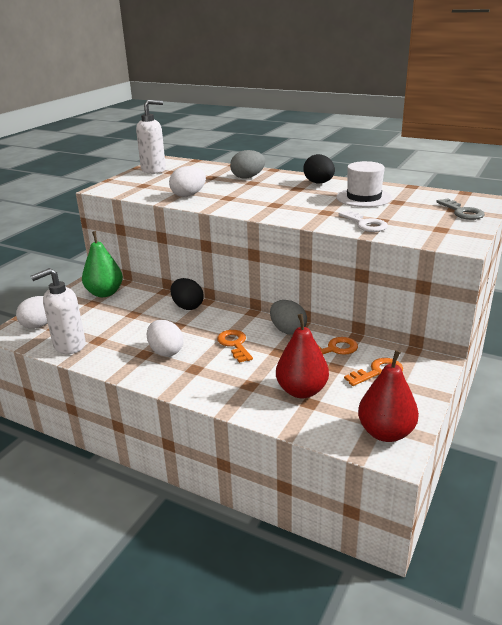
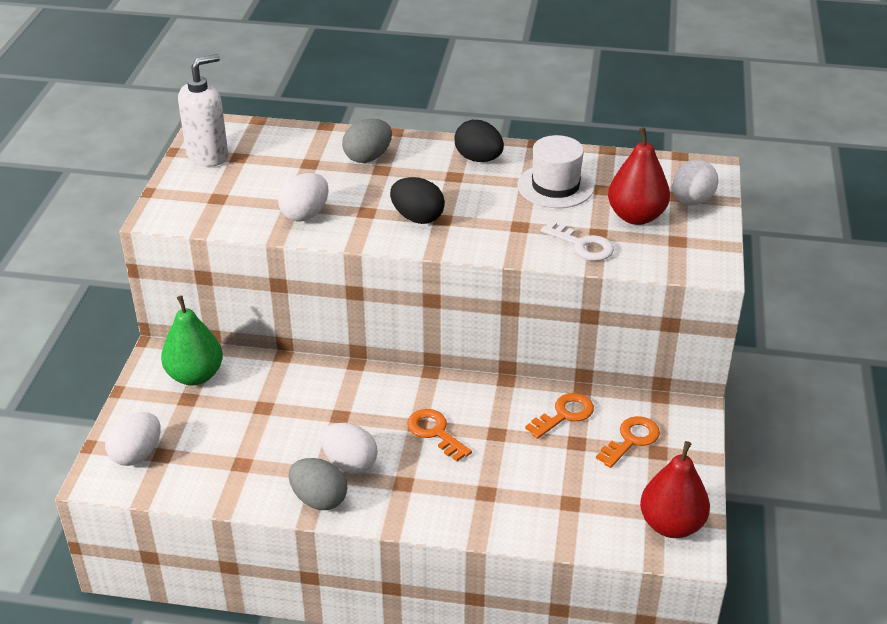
camera: 20 degrees left, 10 degrees up
(69, 345) = (206, 481): white soap dispenser -> none
(187, 306) = (334, 378): black egg -> black egg (417, 218)
(288, 330) = (493, 394): grey egg -> grey egg (319, 499)
(302, 391) = (553, 488): red pear -> red pear (636, 216)
(462, 212) = (691, 201): grey key -> white egg

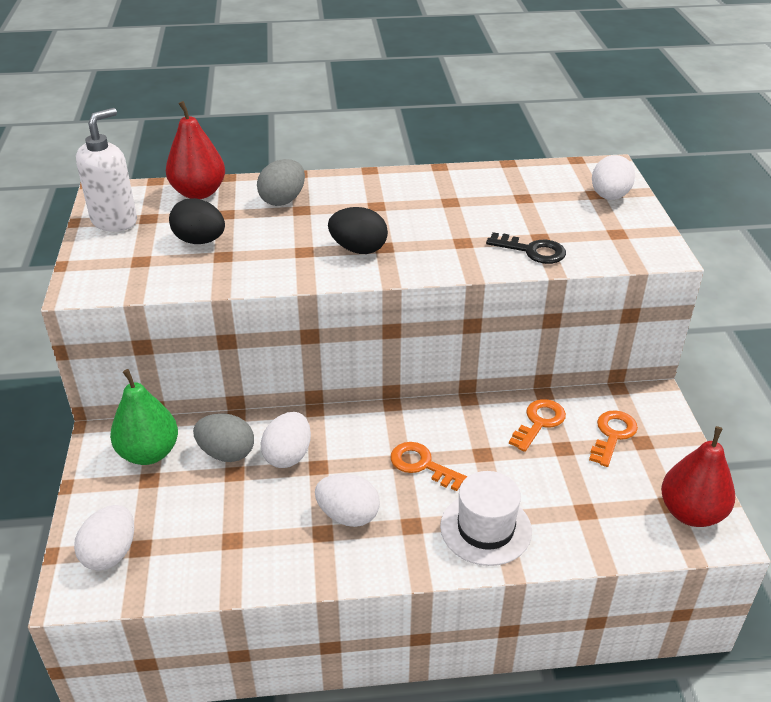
camera: 15 degrees left, 0 degrees up
(305, 214) = (241, 263): white egg -> white egg (288, 456)
(319, 499) = (330, 562): grey egg -> grey egg (226, 453)
(478, 159) = (392, 187): black egg -> black egg (200, 241)
(555, 186) = (478, 201): white hat -> white hat (485, 528)
(582, 245) = (532, 251): white key -> black key
(636, 216) = (567, 217): red pear -> red pear (199, 193)

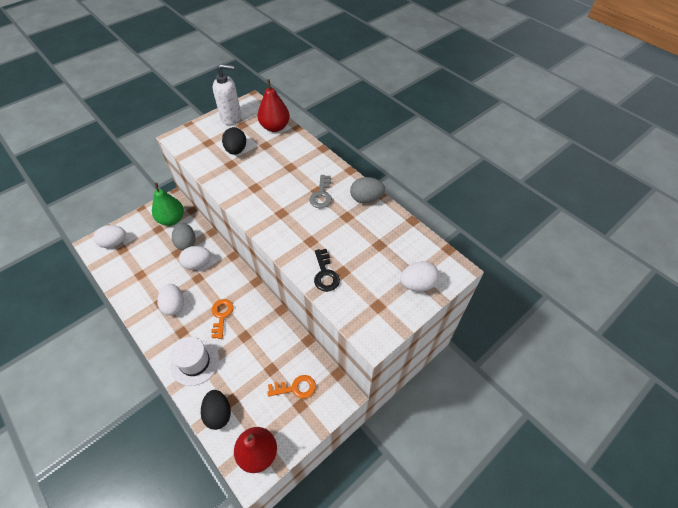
camera: 55 degrees right, 15 degrees up
(283, 200) = (292, 156): grey egg -> grey egg (366, 199)
(358, 249) = (271, 205): black egg -> black egg (218, 413)
(389, 205) = (321, 195): none -> grey key
(539, 422) = (283, 349): orange key -> none

